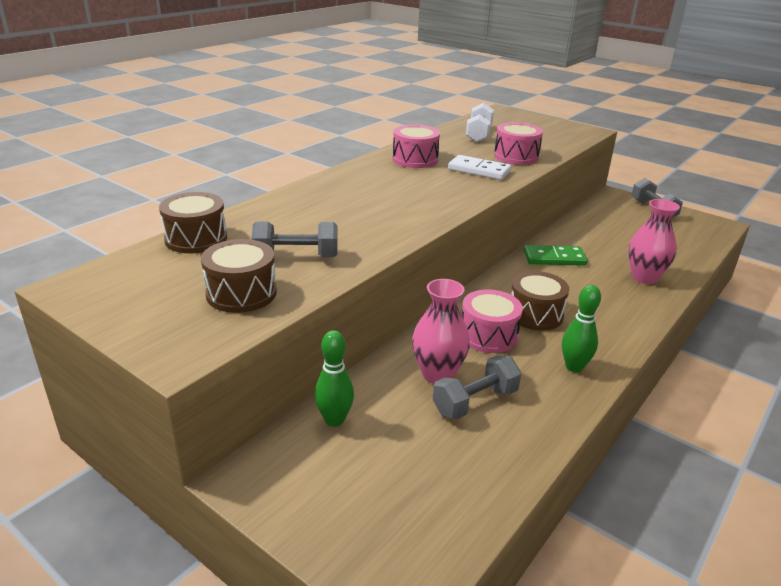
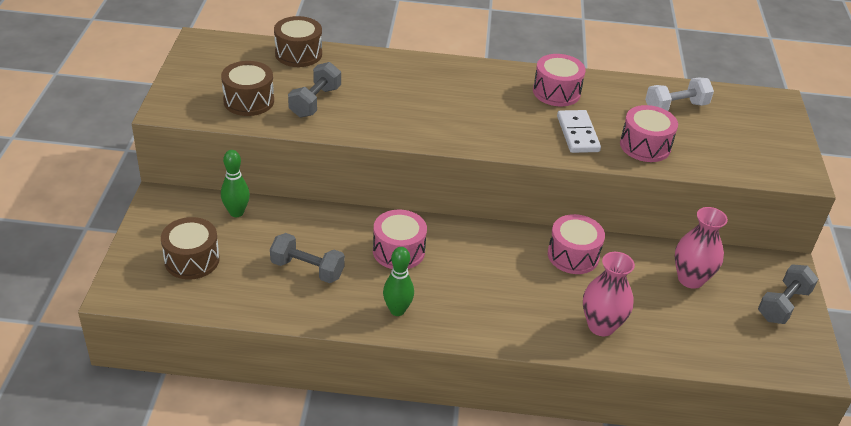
camera: 55 degrees right, 10 degrees up
(296, 257) = (315, 102): grey dumbbell -> grey dumbbell turned 60 degrees clockwise
(437, 374) = (323, 241): pink vase -> pink vase (690, 279)
(535, 314) = (456, 269): brown drum -> brown drum (192, 260)
(554, 258) = (573, 255): green domino -> pink drum

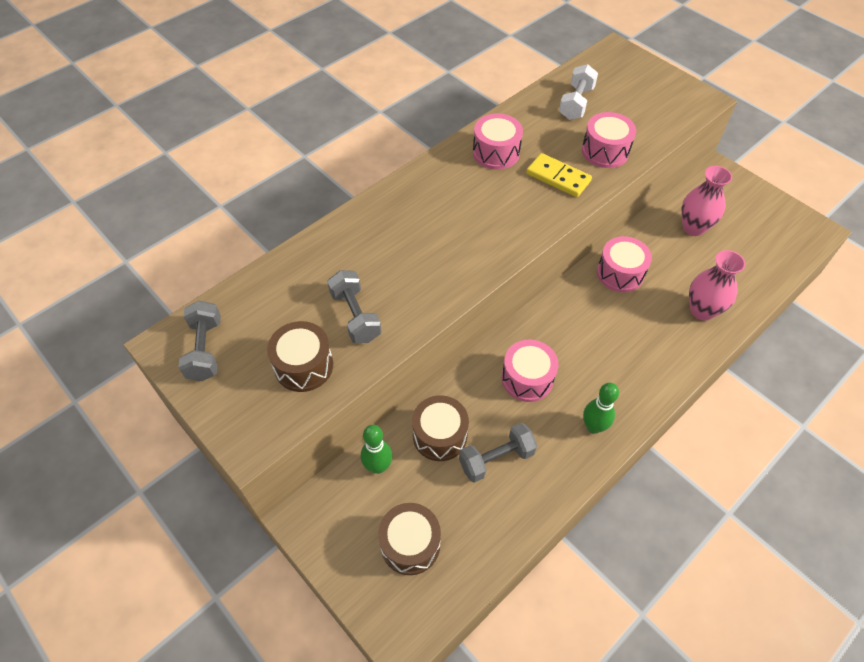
camera: 45 degrees left, 15 degrees up
(298, 54) = (270, 281): brown drum -> brown drum (440, 435)
(578, 134) = (558, 177): white domino -> yellow domino
(783, 305) = (752, 200): grey dumbbell -> grey dumbbell (205, 350)

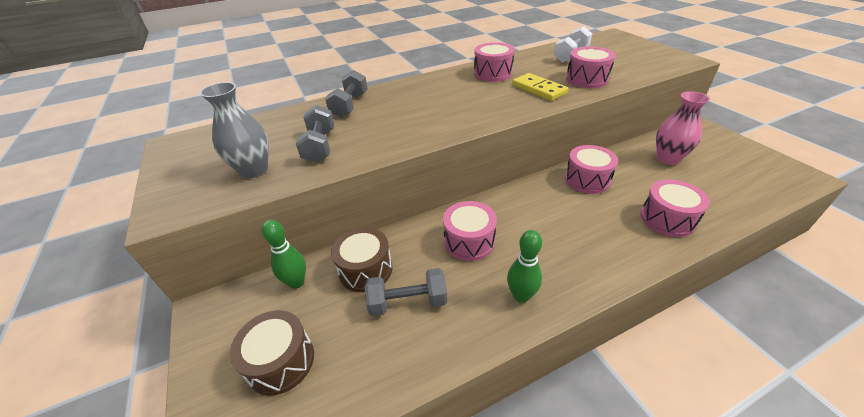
camera: 20 degrees right, 15 degrees down
(205, 350) = (194, 150): grey dumbbell -> grey dumbbell (350, 105)
(304, 366) = (254, 170): brown drum -> grey vase
(702, 310) = (667, 219): pink vase -> pink drum

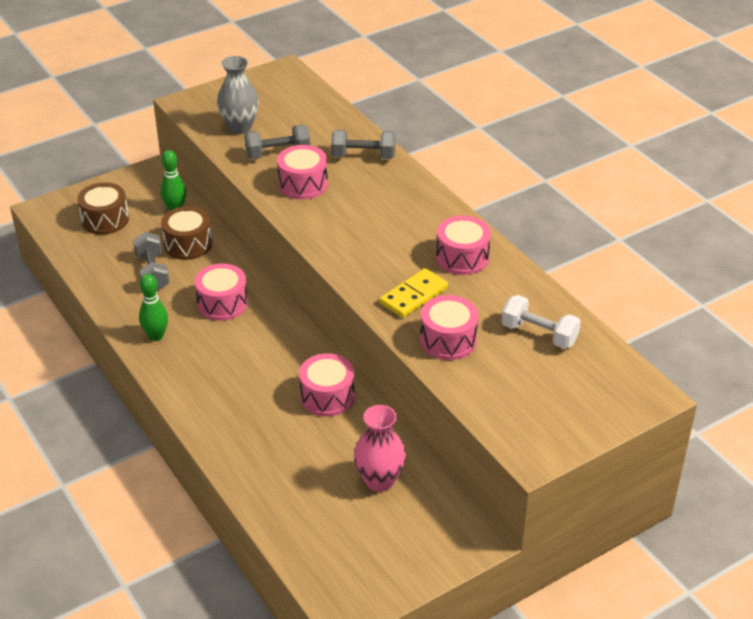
camera: 80 degrees right, 0 degrees up
(667, 219) = (256, 451): pink drum -> pink drum (303, 184)

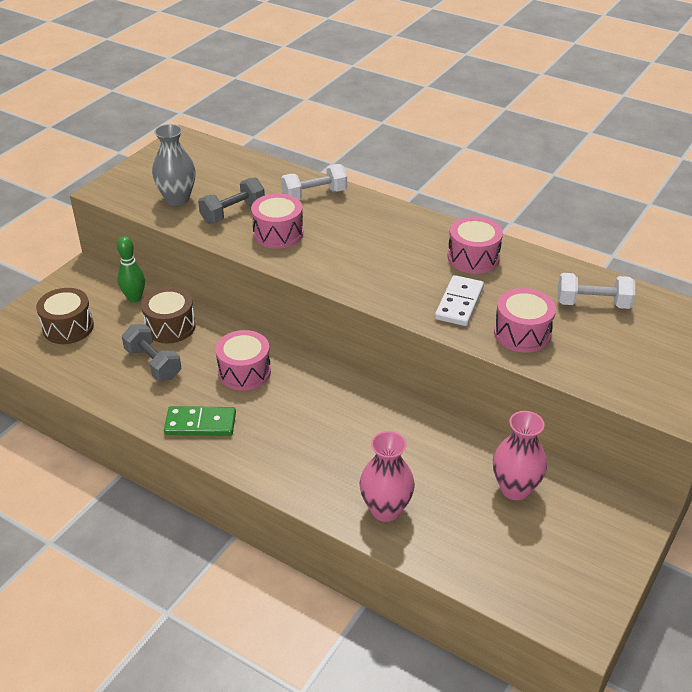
camera: 25 degrees left, 0 degrees up
(156, 336) = (200, 424): green bowling pin -> green domino
(255, 458) = (385, 510): none -> pink vase
(327, 396) = (408, 426): pink drum -> none
(363, 156) = (314, 195): grey dumbbell -> white dumbbell
(414, 296) = (459, 303): yellow domino -> white domino

